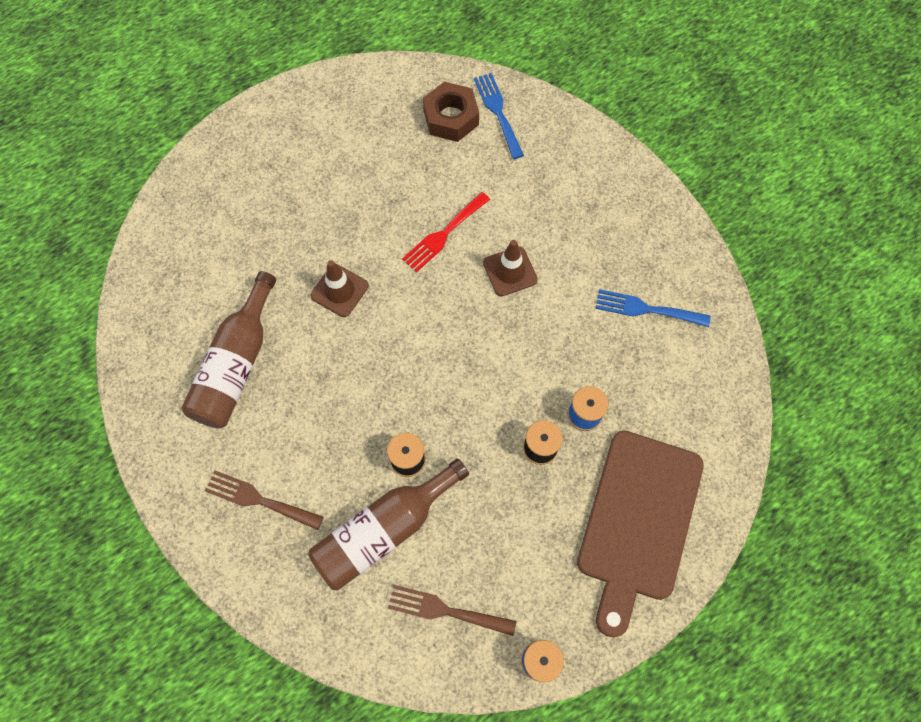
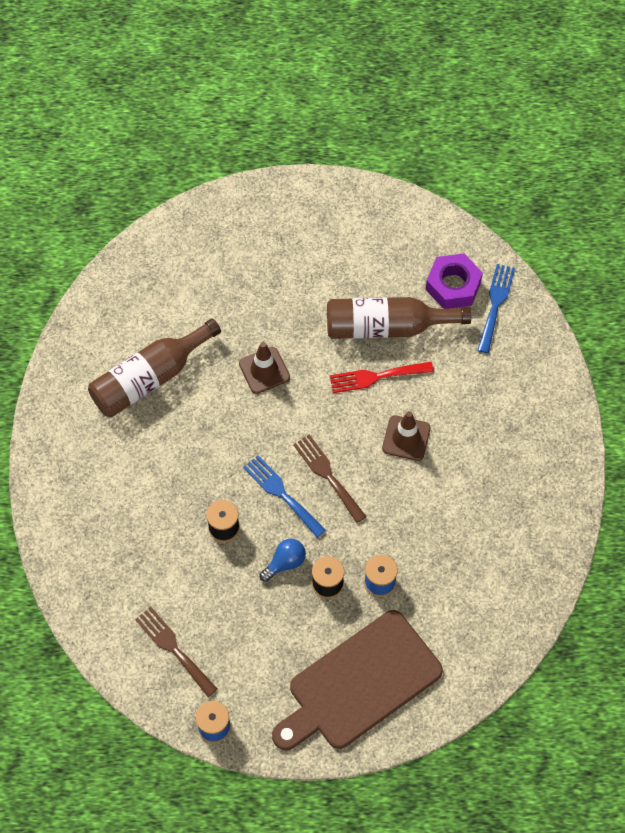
camera: 35 degrees right, 5 degrees down
(259, 499) = (99, 485): brown fork -> brown fork (327, 475)
(383, 530) = (170, 565): brown bottle -> brown bottle (386, 326)
(451, 117) = (453, 286): brown nut -> purple nut
(488, 455) = (285, 563): none -> blue light bulb
(646, 309) = (491, 535): blue fork -> blue fork (281, 493)

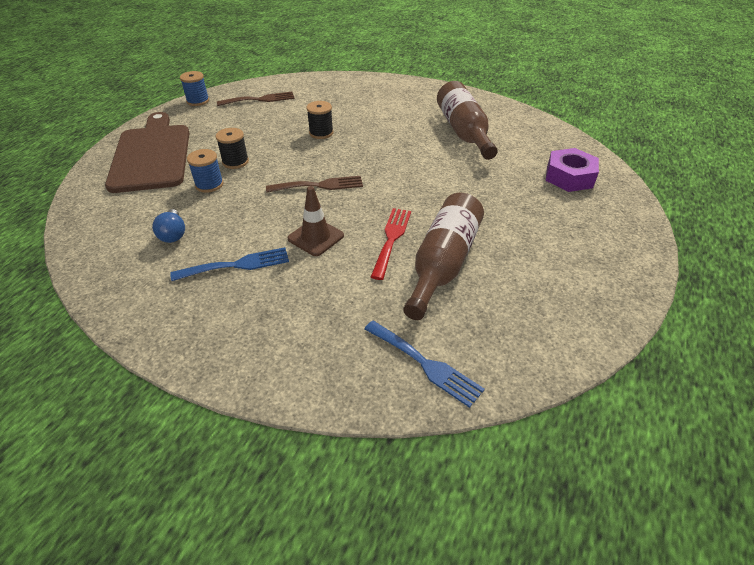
camera: 115 degrees right, 20 degrees down
(264, 370) = (438, 181): brown traffic cone -> none
(281, 493) = (324, 161): blue fork -> blue fork (237, 265)
(285, 563) = (270, 149): blue light bulb -> blue light bulb (173, 234)
(453, 286) = (470, 334): purple nut -> purple nut (569, 177)

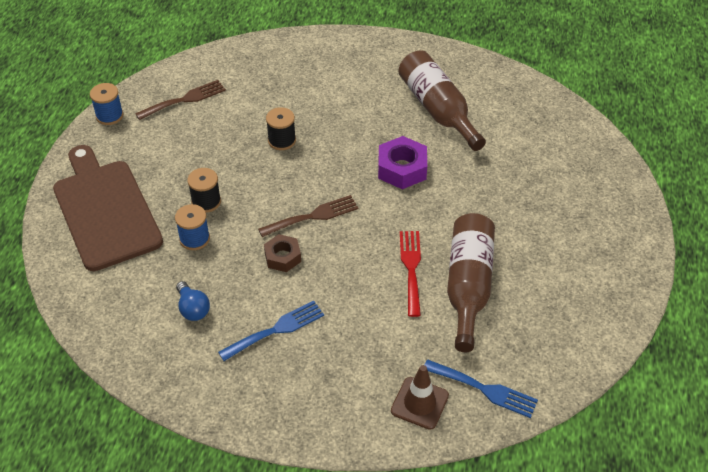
camera: 15 degrees left, 5 degrees up
(276, 210) = (282, 257): none -> brown nut
(316, 237) = (337, 282): brown traffic cone -> brown traffic cone (419, 403)
(569, 177) = (561, 154): purple nut -> purple nut (402, 169)

